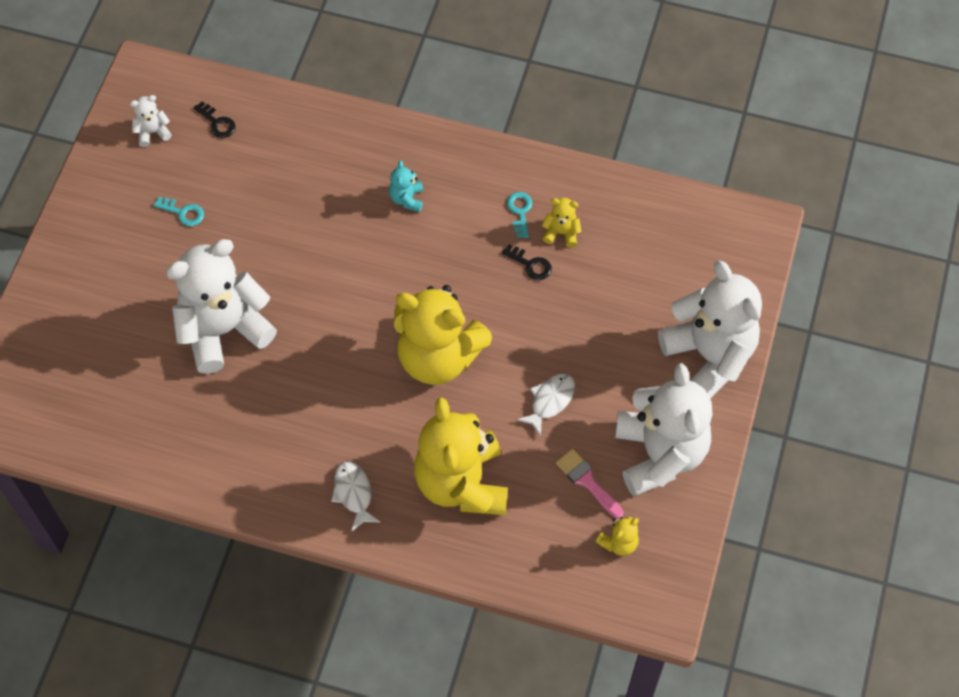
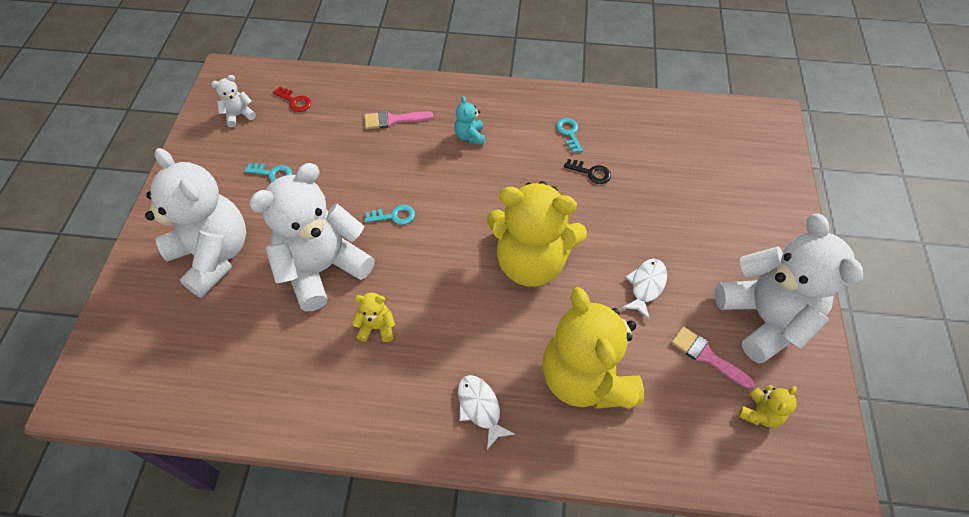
camera: 10 degrees left, 5 degrees down
(217, 123) = (295, 101): black key -> red key
(306, 283) = (394, 216): none -> turquoise key
(324, 164) = (393, 120): none -> pink brush
(561, 233) = (609, 144): yellow teddy bear -> yellow teddy bear (377, 327)
(709, 355) = (773, 224): white teddy bear -> white teddy bear (213, 255)

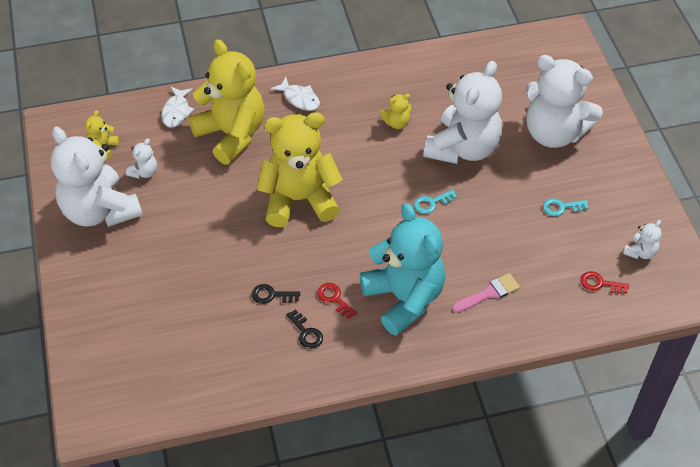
camera: 160 degrees right, 5 degrees down
(470, 136) = (404, 298): turquoise teddy bear -> turquoise teddy bear, size x2.45
(533, 153) = (334, 299): none -> red key
(569, 133) = (306, 333): turquoise key -> black key
(646, 286) = (199, 208): white fish -> white fish (176, 111)
(707, 356) = (144, 172): pink brush -> white teddy bear

